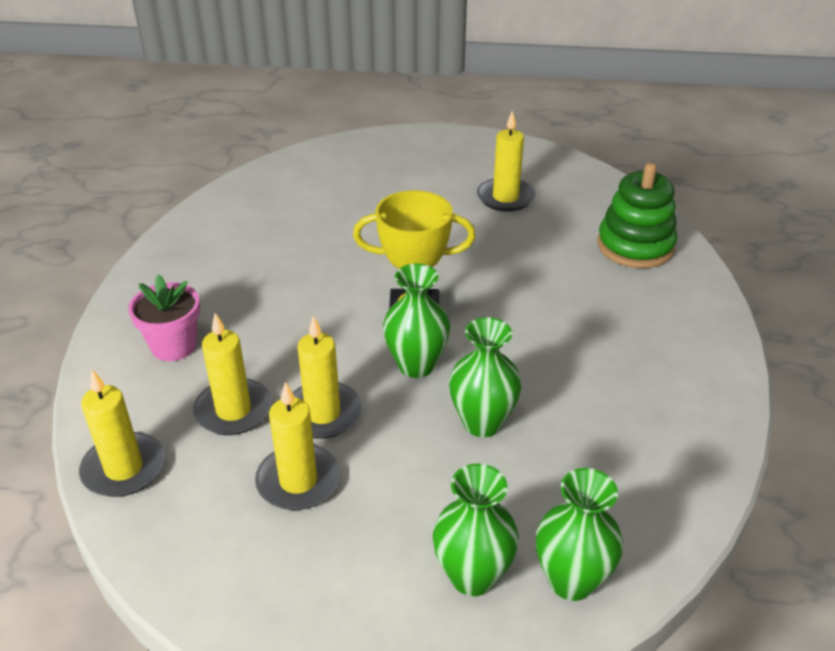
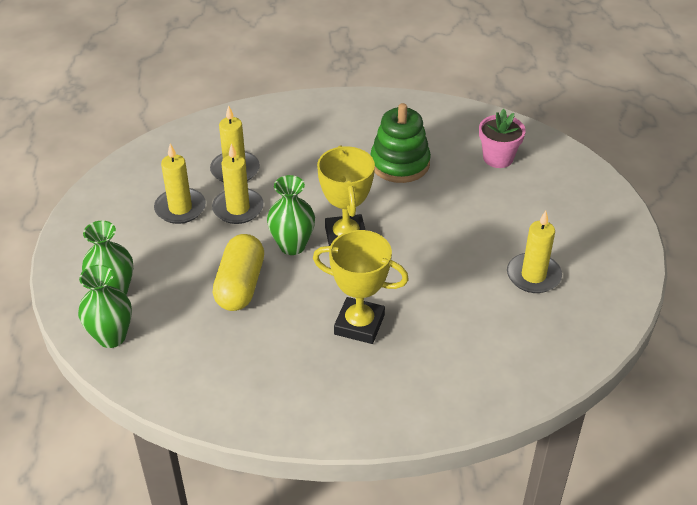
camera: 80 degrees right, 5 degrees up
(124, 468) = (183, 139): yellow candle -> none
(174, 346) = (289, 132): pink flower pot -> pink flower pot (498, 158)
(482, 423) = (240, 285): green vase -> yellow capsule
(565, 323) = (359, 324): none -> yellow trophy
(635, 246) = (485, 370): green stacking toy -> green stacking toy (400, 163)

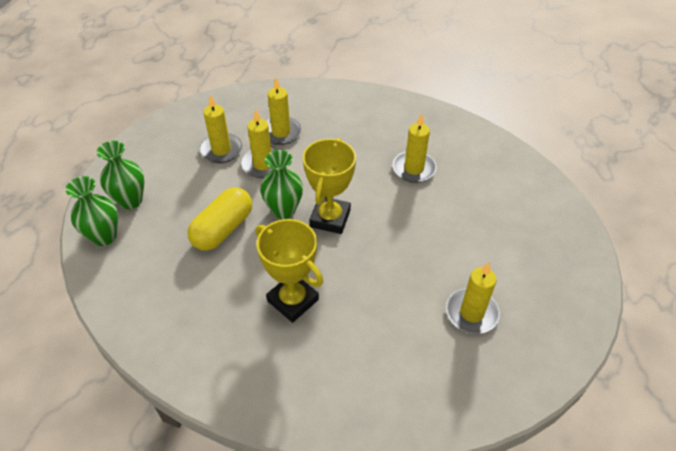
camera: 25 degrees right, 5 degrees up
(400, 163) = (413, 169): green stacking toy -> yellow candle
(498, 158) = (502, 191): pink flower pot -> none

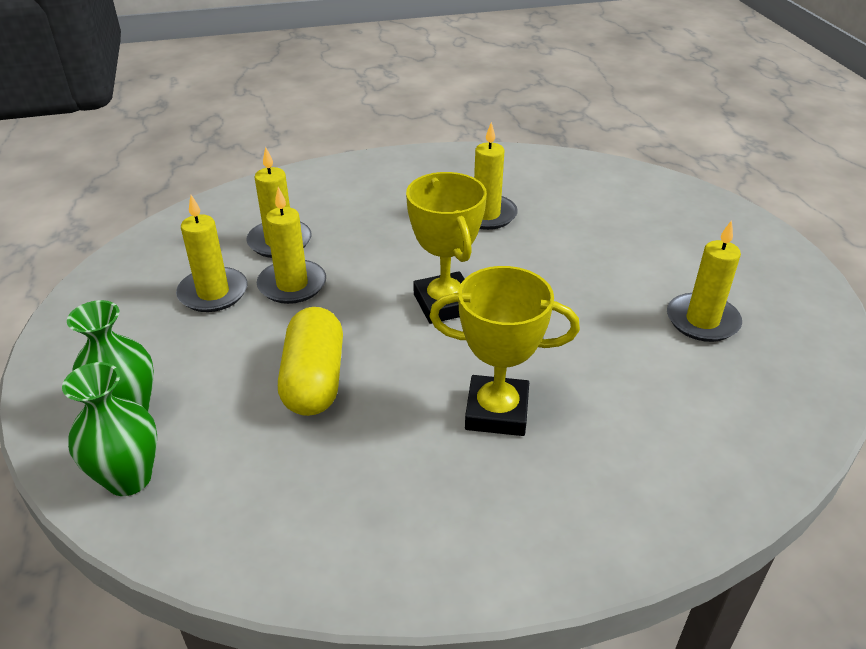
camera: 35 degrees left, 10 degrees down
(284, 210) = (375, 321): green vase -> none

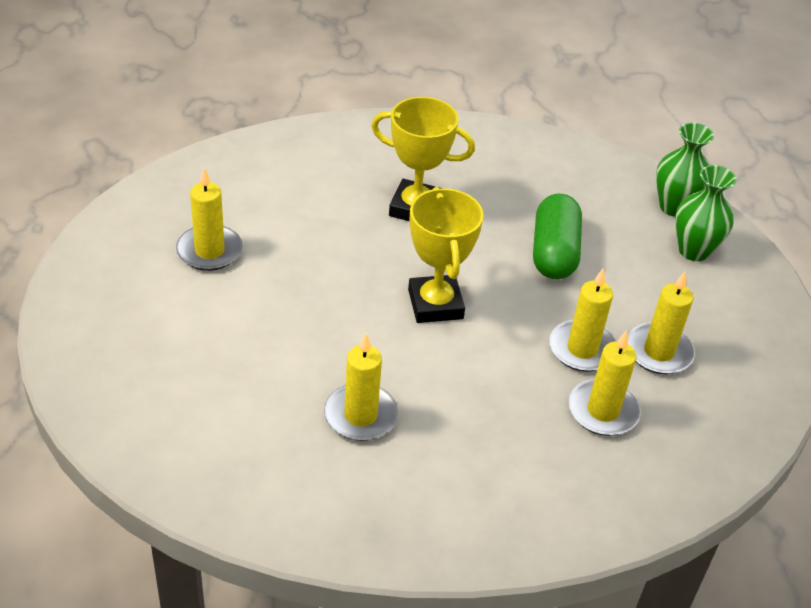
camera: 175 degrees left, 5 degrees up
(314, 380) = (554, 252): yellow capsule -> green capsule

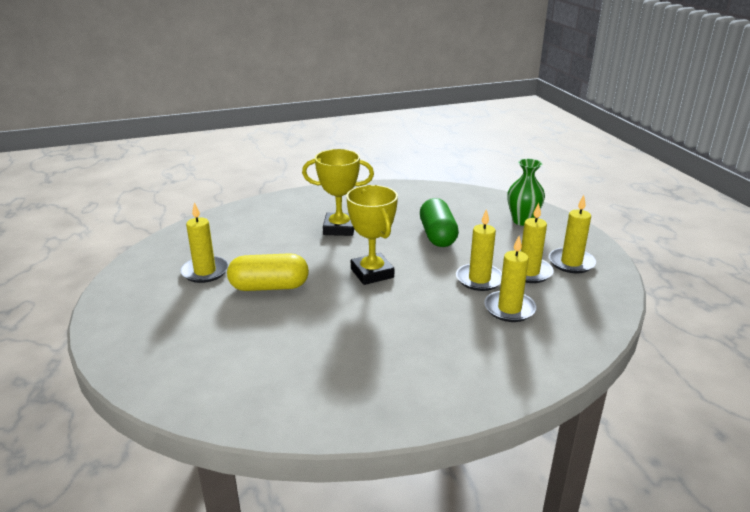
camera: 10 degrees left, 15 degrees down
(289, 298) = (269, 287): none -> yellow capsule
(360, 415) = (344, 342): yellow candle -> yellow candle (571, 263)
(674, 207) = (499, 203): green vase -> none

